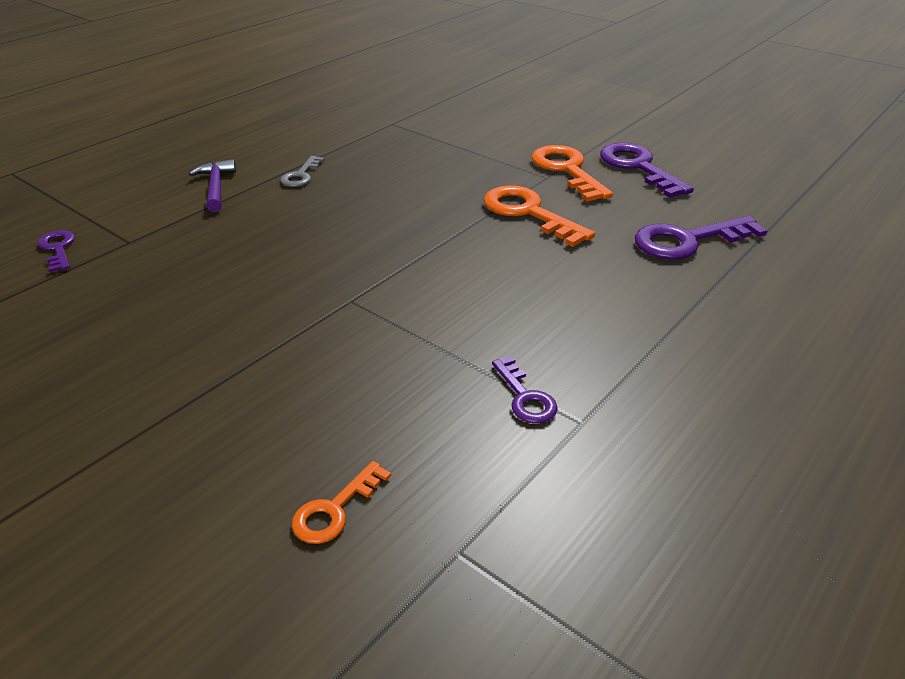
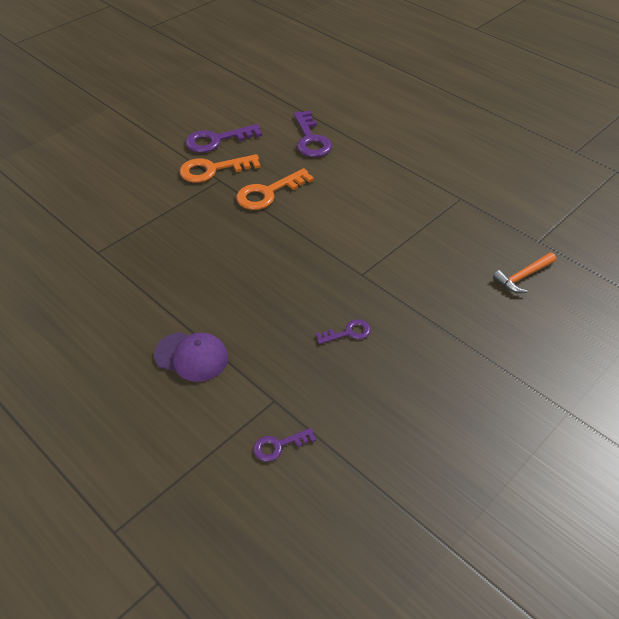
camera: 85 degrees left, 10 degrees up
(216, 187) = (191, 356): purple hammer -> purple cap
(301, 175) = (184, 304): grey key -> none
(335, 509) = (523, 276): orange key -> orange hammer
(525, 397) = (445, 213): purple key -> purple key (348, 333)

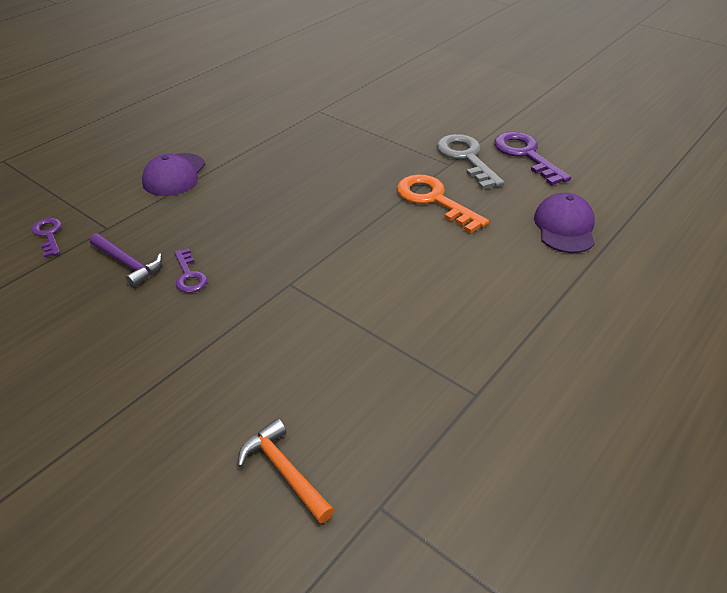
camera: 85 degrees right, 5 degrees down
(213, 170) = (466, 158): orange key -> grey key
(311, 139) = (564, 227): purple key -> purple cap
(330, 375) = (128, 264): none -> purple hammer

